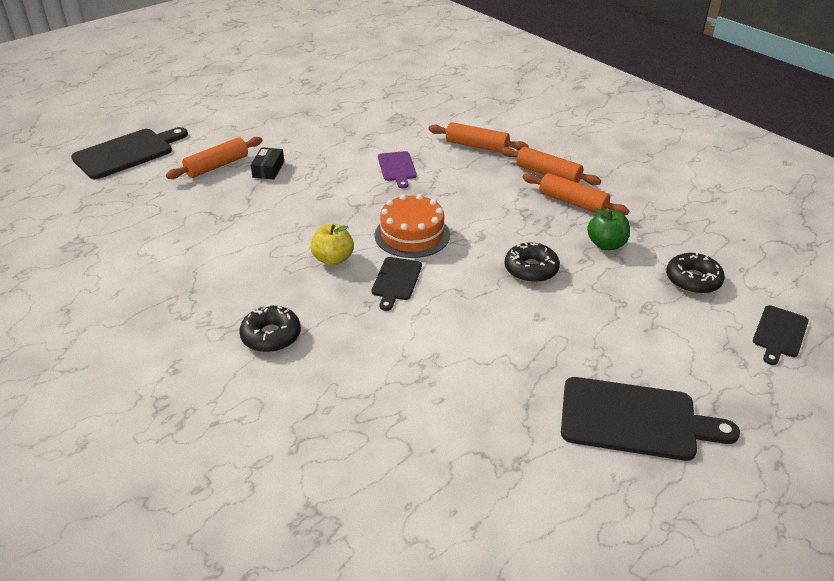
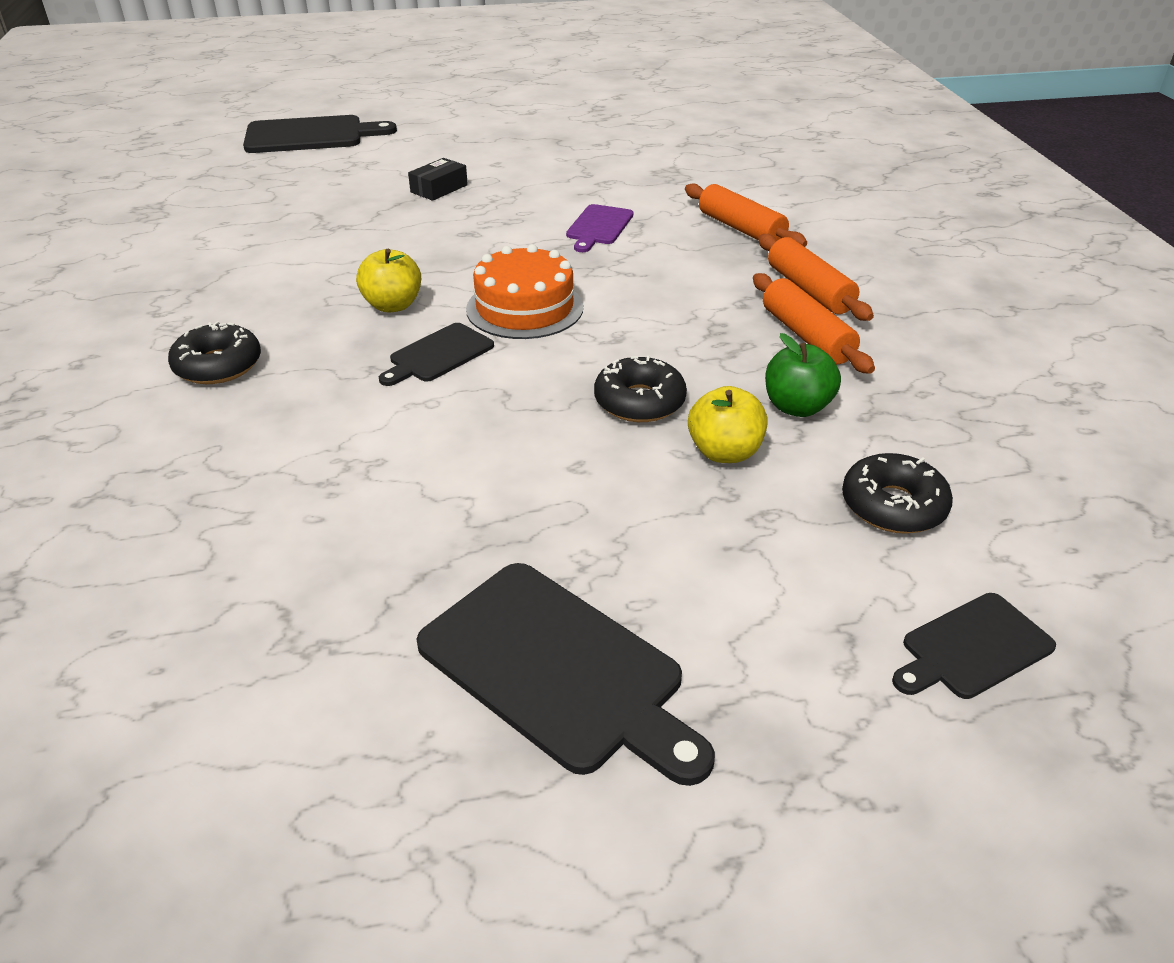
camera: 30 degrees right, 0 degrees up
(217, 166) = (387, 171): orange rolling pin -> none
(598, 282) = (724, 452): none -> yellow apple

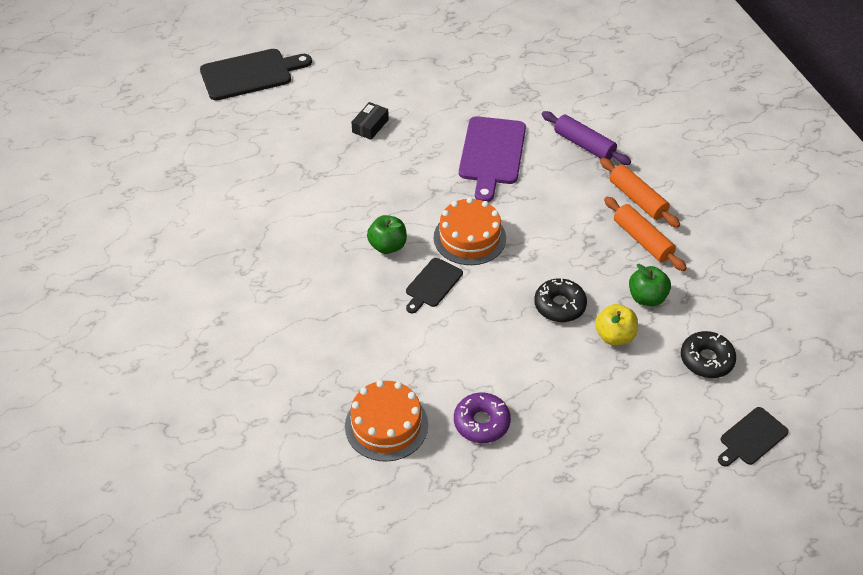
camera: 10 degrees left, 10 degrees up
(218, 366) = (305, 311): black donut -> none
(251, 533) = (386, 425): none -> orange cake
(393, 305) = (387, 246): yellow apple -> green apple
(427, 552) = (481, 423): none -> purple donut
(557, 669) = (567, 478): black cutting board -> none
(598, 227) = (492, 154): purple cutting board -> purple cutting board, size x1.77
(741, 229) = (584, 145): orange rolling pin -> purple rolling pin

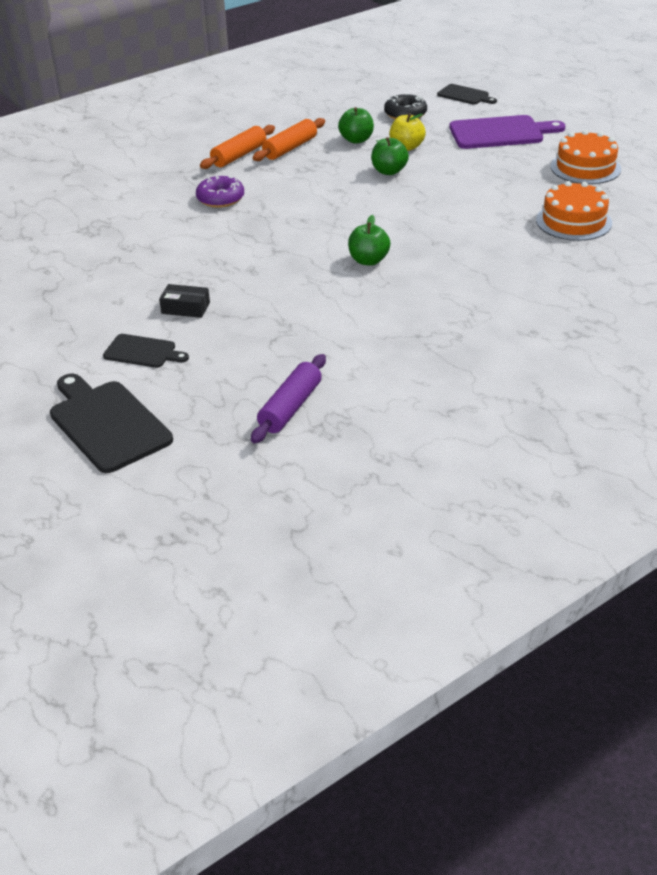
camera: 105 degrees left, 10 degrees down
(432, 284) = (403, 229): black cutting board -> black cutting board (142, 352)
(469, 238) = (332, 222): orange cake -> orange cake (585, 168)
(481, 423) = (535, 184): purple donut -> purple donut (220, 199)
(492, 154) = (205, 229): purple cutting board -> purple cutting board (500, 133)
(559, 305) = (389, 171): black donut -> green apple
(584, 145) = (173, 187): purple rolling pin -> purple rolling pin (290, 407)

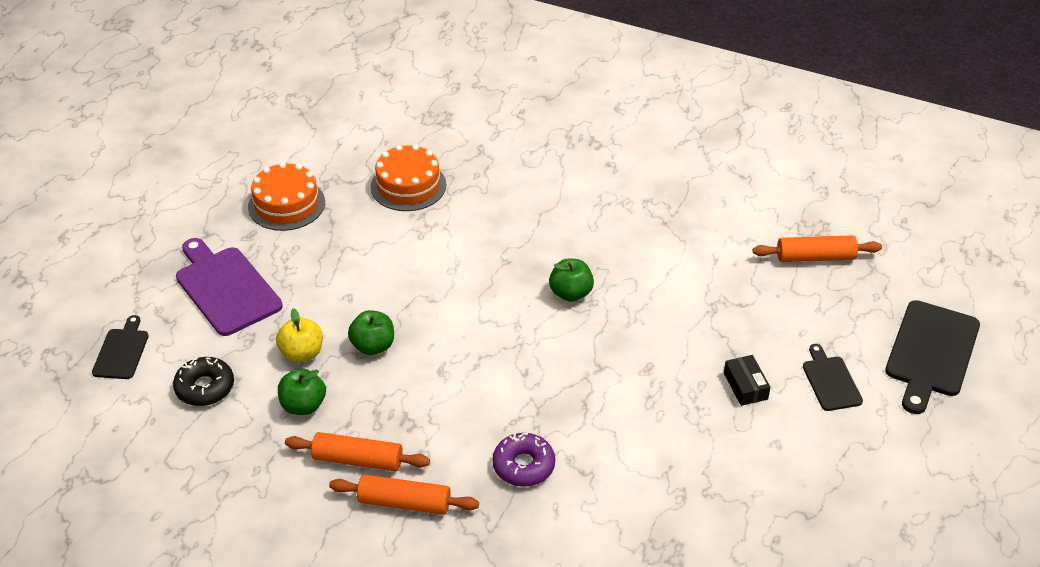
camera: 120 degrees left, 5 degrees up
(290, 407) = (815, 257): purple rolling pin -> orange rolling pin

